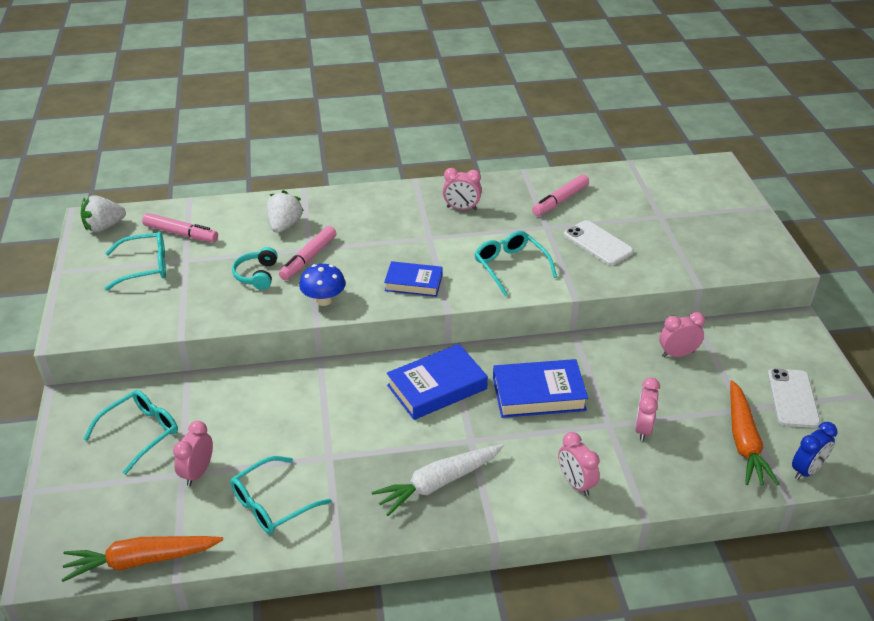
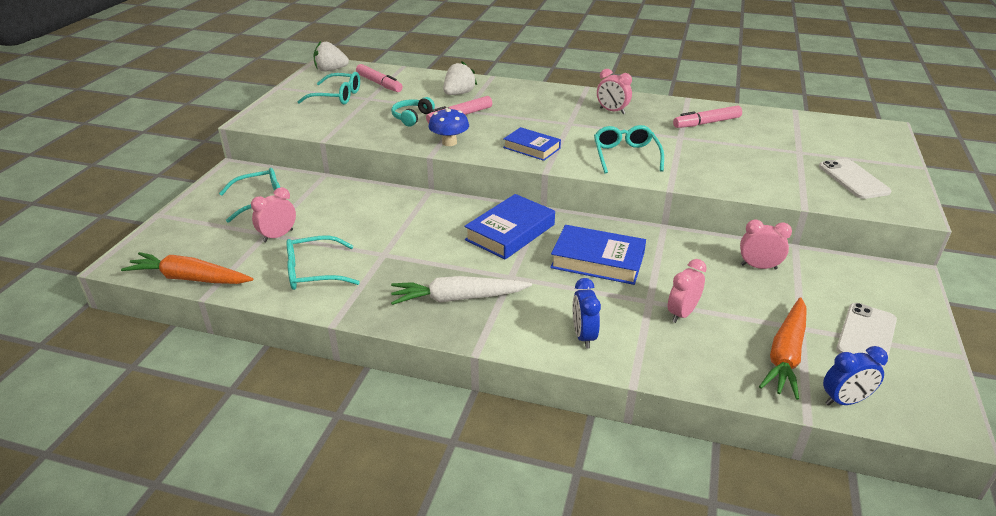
camera: 25 degrees right, 5 degrees down
(437, 387) = (510, 232): blue book -> blue book turned 45 degrees counterclockwise
(576, 483) = (583, 336): pink clock -> blue clock
(598, 243) = (721, 157): white phone -> white phone (853, 179)

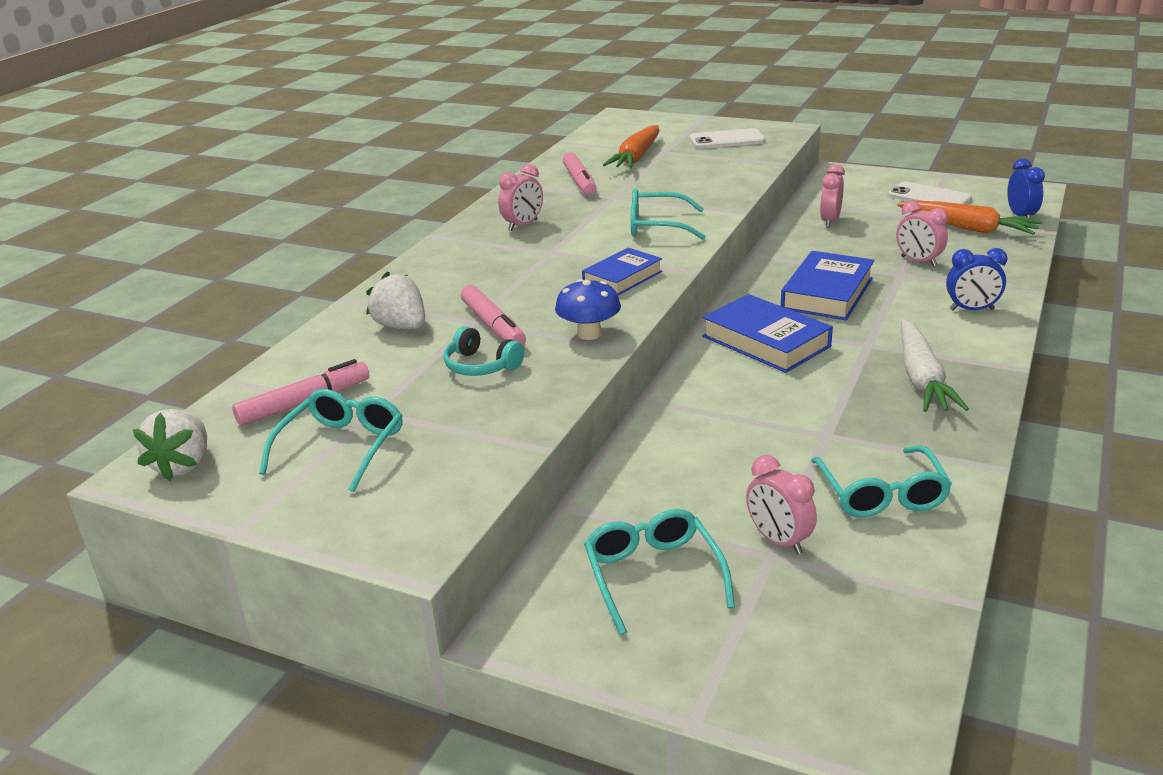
camera: 80 degrees left, 5 degrees down
(190, 278) = (923, 630): orange carrot -> orange carrot (636, 157)

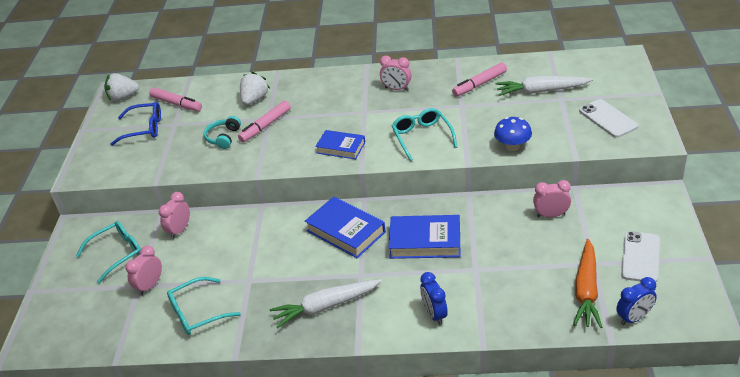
camera: 70 degrees right, 10 degrees up
(342, 447) = (144, 129): turquoise glasses -> blue glasses
(589, 334) = (268, 159): blue mushroom -> blue mushroom (512, 146)
(636, 157) = (541, 91): orange carrot -> white carrot
(765, 341) = (345, 231): blue book -> blue book turned 75 degrees counterclockwise
(918, 261) = (503, 274): pink clock -> pink clock (179, 230)

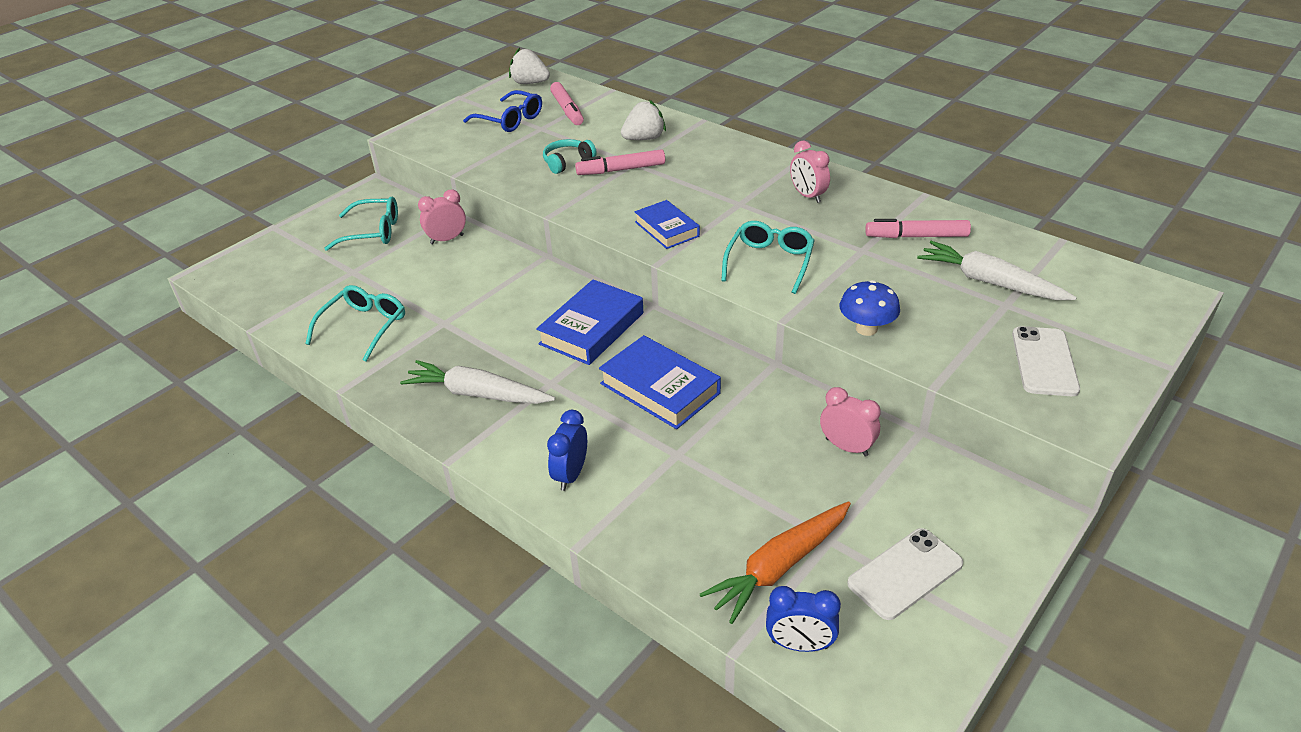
camera: 35 degrees right, 0 degrees up
(150, 285) = (361, 277): pink clock -> none
(197, 313) = (364, 326): turquoise glasses -> turquoise glasses turned 105 degrees clockwise
(345, 231) = (591, 328): blue book -> blue book turned 45 degrees clockwise

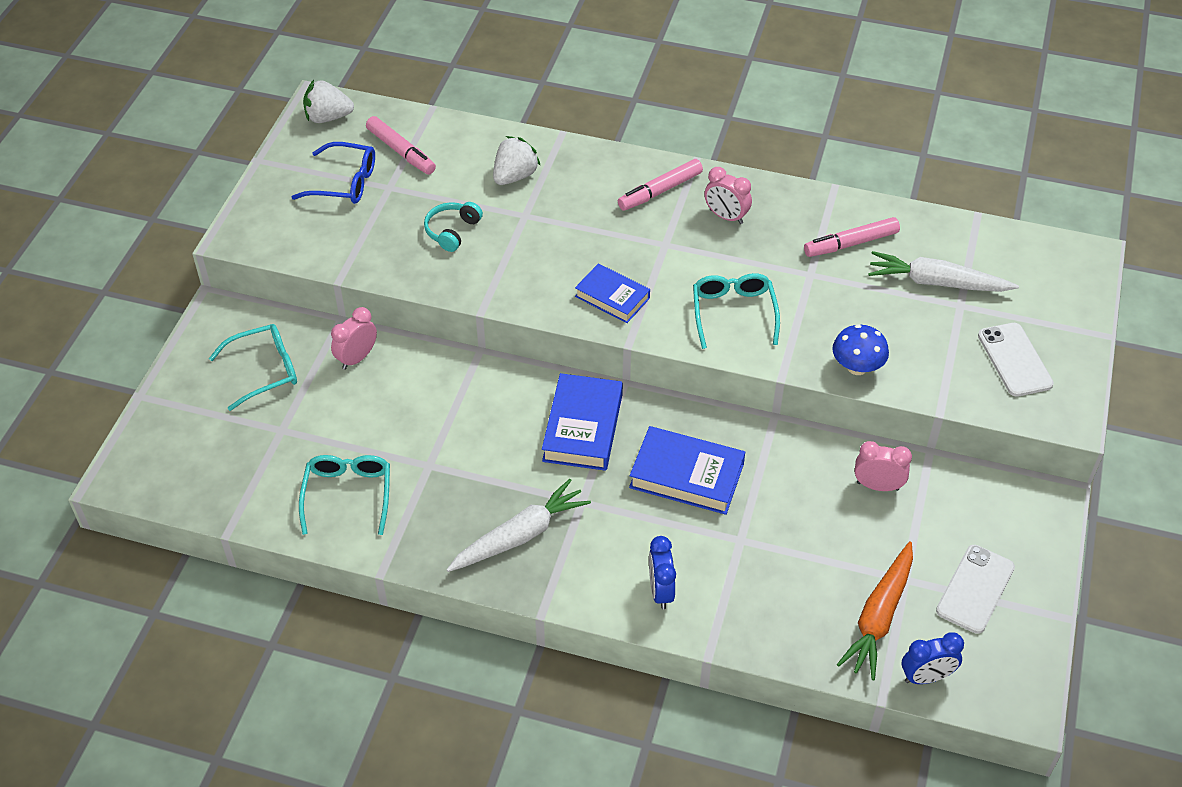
camera: 25 degrees left, 10 degrees up
(478, 394) = (520, 535): white carrot -> white carrot turned 150 degrees clockwise
(621, 170) = (517, 228): pink marker -> pink marker (660, 191)

